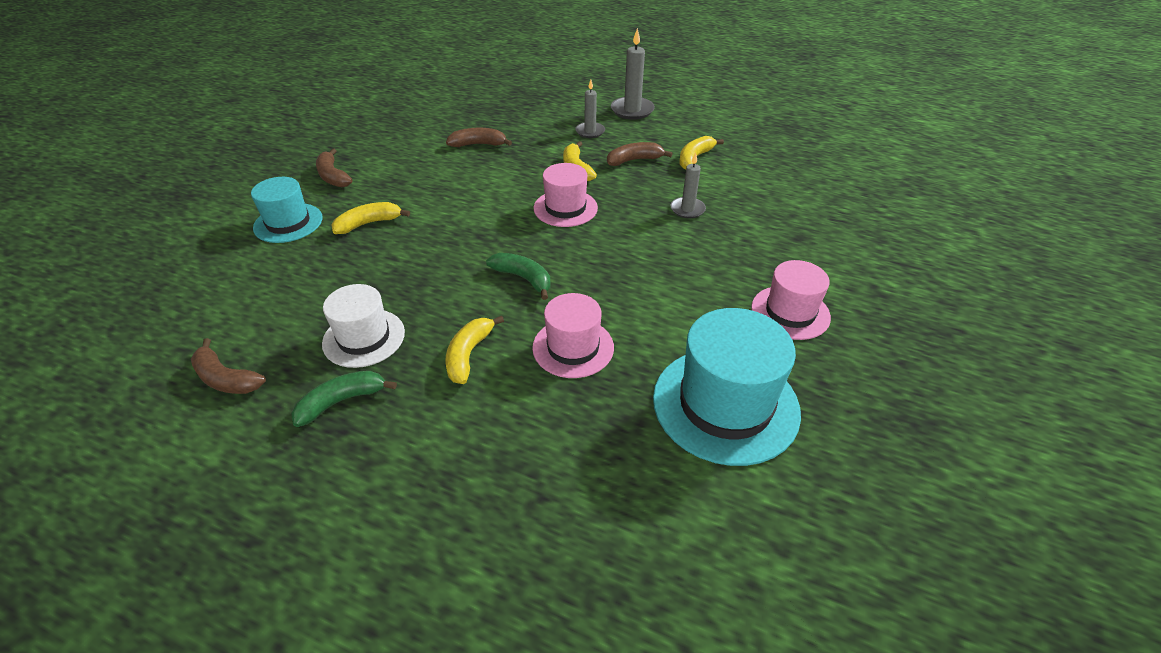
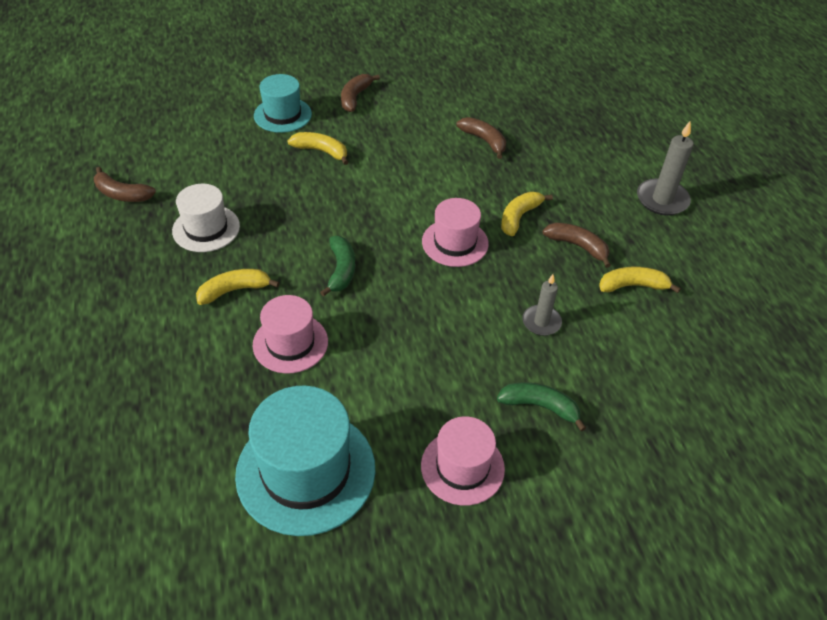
camera: 50 degrees right, 5 degrees up
(226, 379) = (122, 194): brown banana -> brown banana turned 60 degrees counterclockwise
(341, 401) = (143, 257): green banana -> green banana (540, 406)
(590, 131) = (588, 193): grey candle -> none

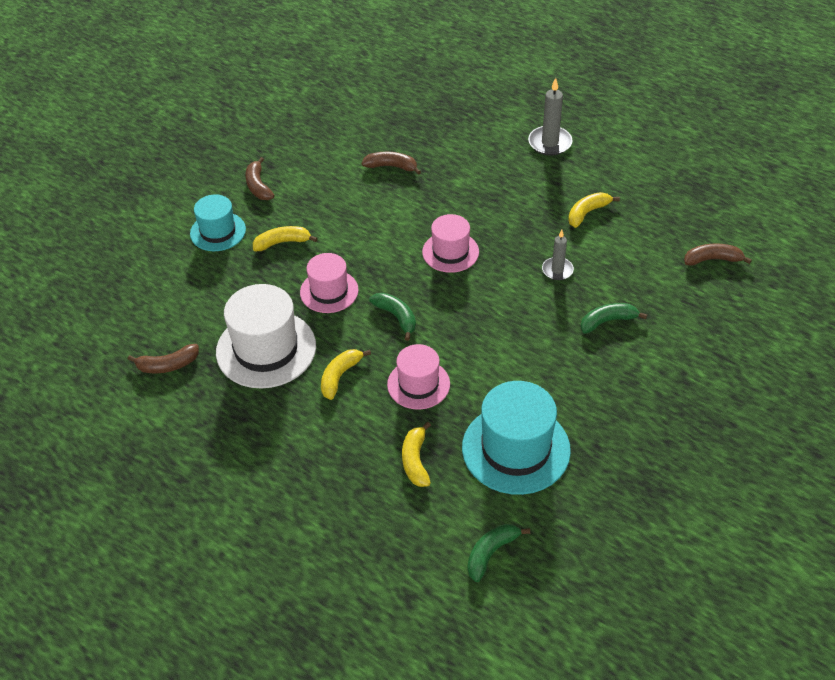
camera: 35 degrees left, 0 degrees up
(162, 561) = (491, 553): none -> green banana
(206, 228) = (266, 349): white hat -> white hat, size x1.64
(462, 467) = (600, 384): pink hat -> pink hat (329, 291)
(519, 217) = (473, 209): yellow banana -> yellow banana (415, 460)
(577, 246) = (529, 207): brown banana -> brown banana (712, 259)

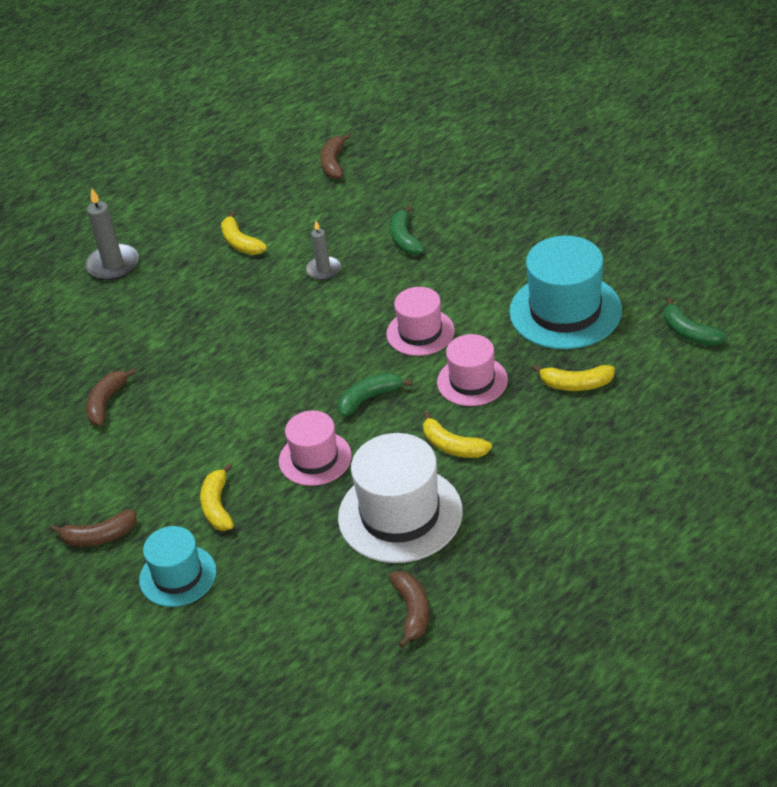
camera: 80 degrees left, 5 degrees down
(450, 252) = (274, 352): pink hat -> pink hat (420, 332)

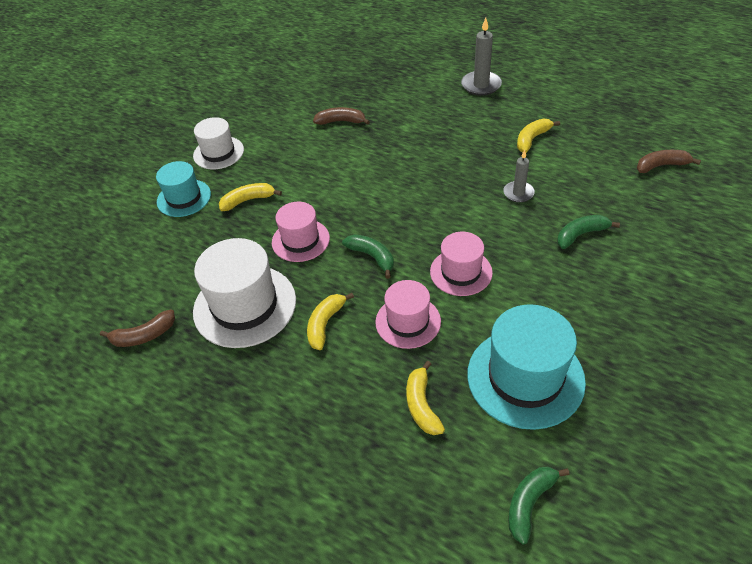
camera: 75 degrees right, 5 degrees up
(99, 536) = (218, 153): brown banana -> white hat

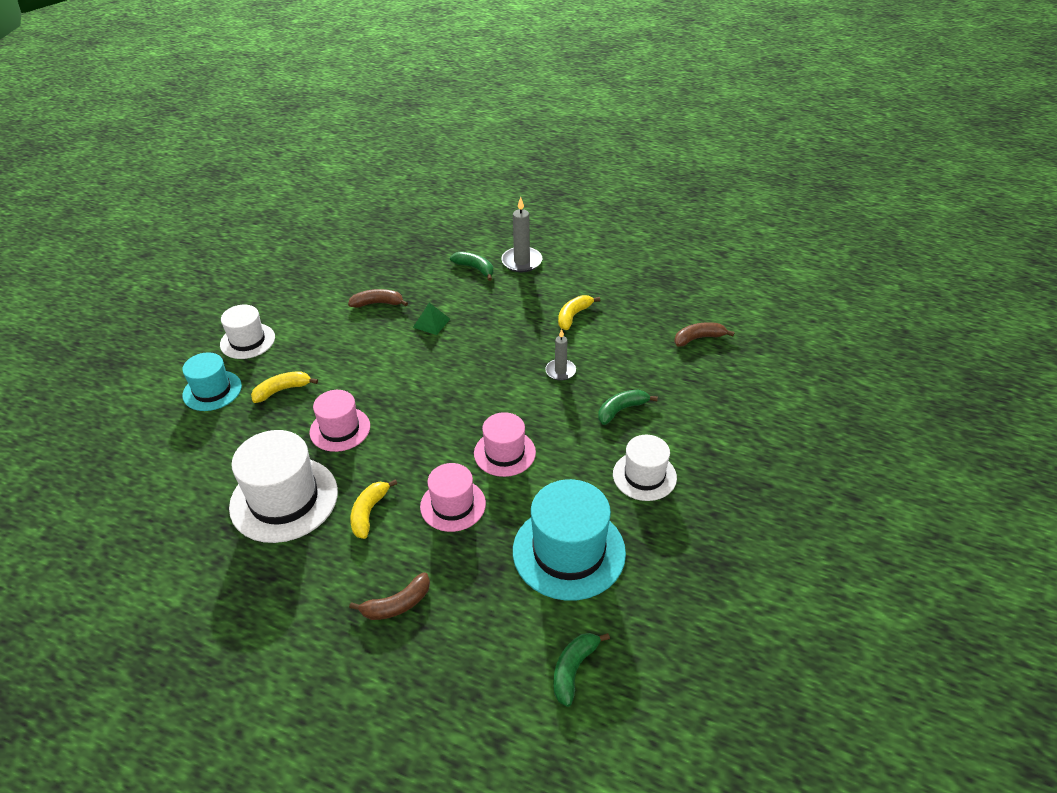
camera: 10 degrees left, 5 degrees down
(144, 335) = (177, 536): brown banana -> brown banana (397, 604)
(372, 257) = (415, 442): green banana -> green banana (475, 269)
(391, 141) = (431, 323): none -> green pyramid
(422, 405) = (469, 585): yellow banana -> none
(605, 303) = (644, 476): none -> white hat

